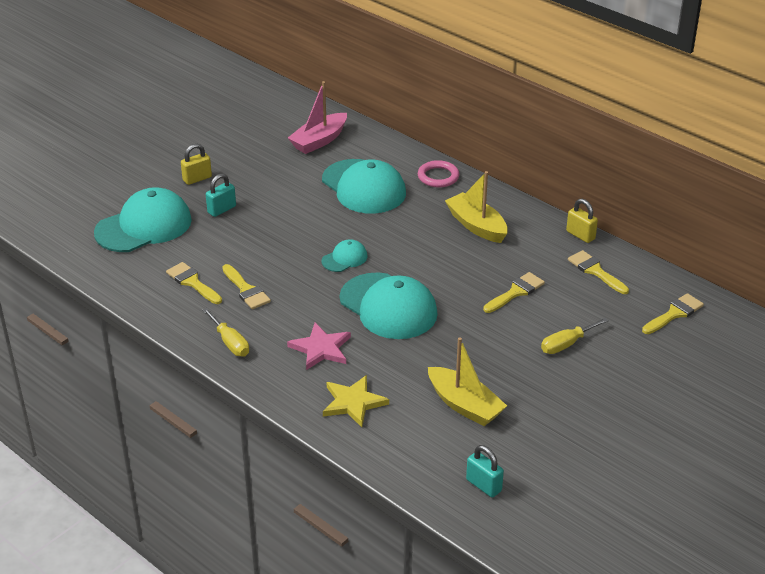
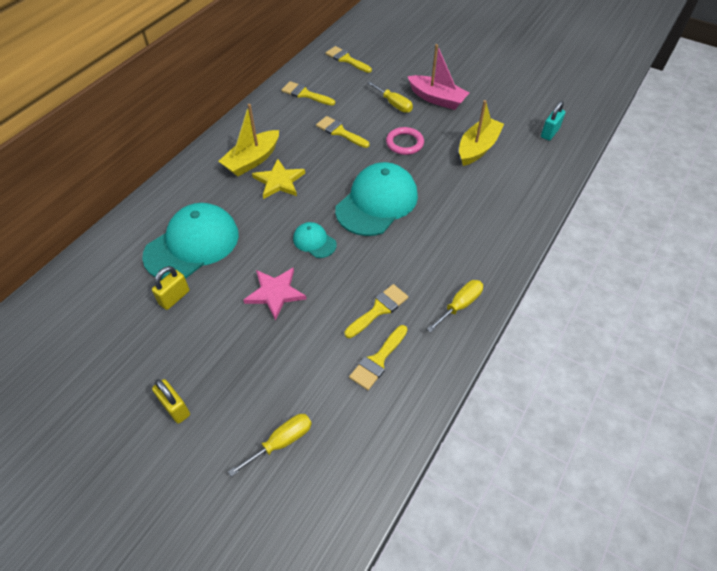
camera: 100 degrees left, 15 degrees up
(144, 226) = (281, 442): turquoise cap -> yellow screwdriver
(221, 209) = (240, 364): turquoise padlock -> none
(319, 141) = (97, 297): pink boat -> pink boat (437, 99)
(321, 348) = (445, 238): pink star -> pink star (275, 293)
(353, 403) = (501, 208): yellow star -> yellow star (279, 181)
(438, 177) = (174, 192): pink ring -> pink ring (404, 143)
(580, 235) = (259, 103): yellow padlock -> yellow padlock (174, 297)
(595, 271) = (305, 94): yellow brush -> yellow brush turned 75 degrees clockwise

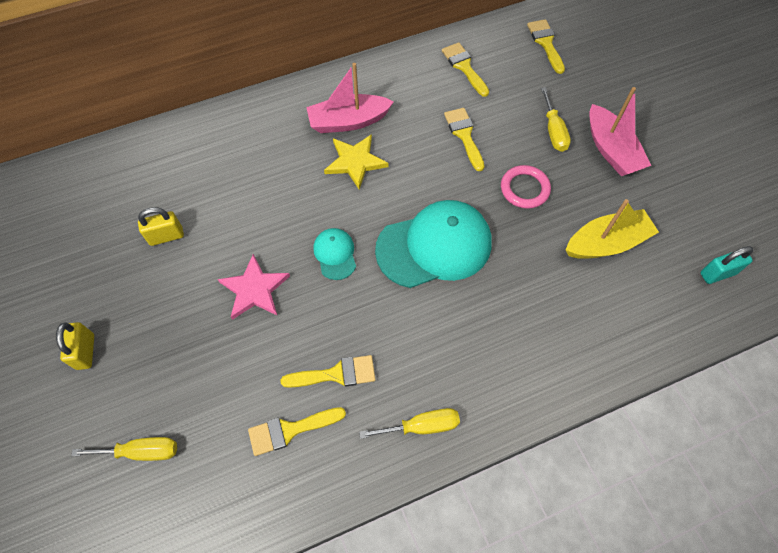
camera: 35 degrees right, 10 degrees up
(192, 244) = (222, 188): turquoise cap -> none
(252, 160) = (348, 121): yellow boat -> pink boat

